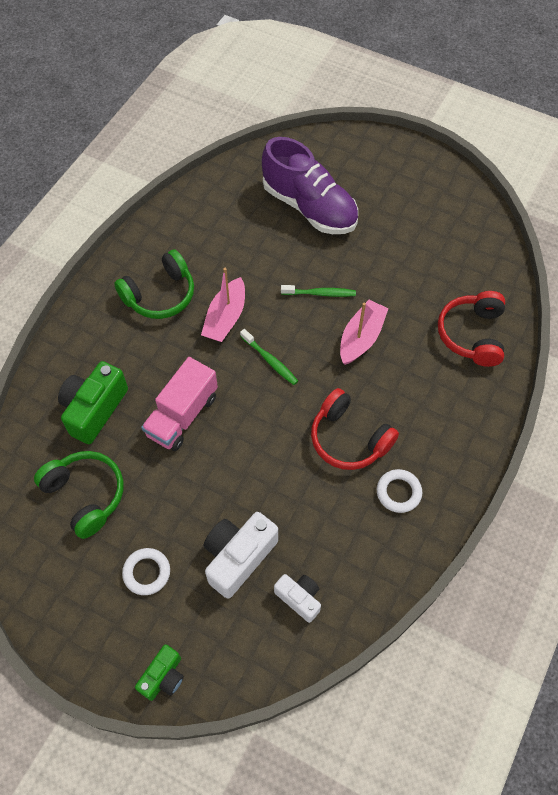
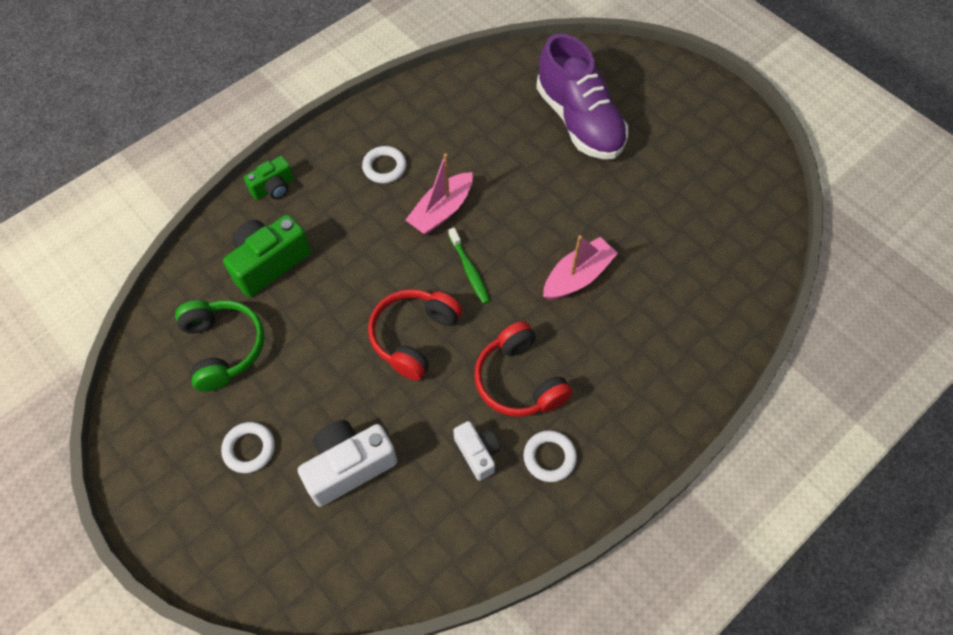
camera: 20 degrees right, 0 degrees up
(160, 295) = (384, 167): green headphones -> white ring
(163, 677) = (219, 564): green camera -> green camera (273, 188)
(182, 415) = (354, 298): pink truck -> none
(299, 598) = (394, 534): white camera -> white camera (478, 453)
(320, 293) = (552, 215): green toothbrush -> none
(472, 334) = (704, 311): red headphones -> red headphones (413, 336)

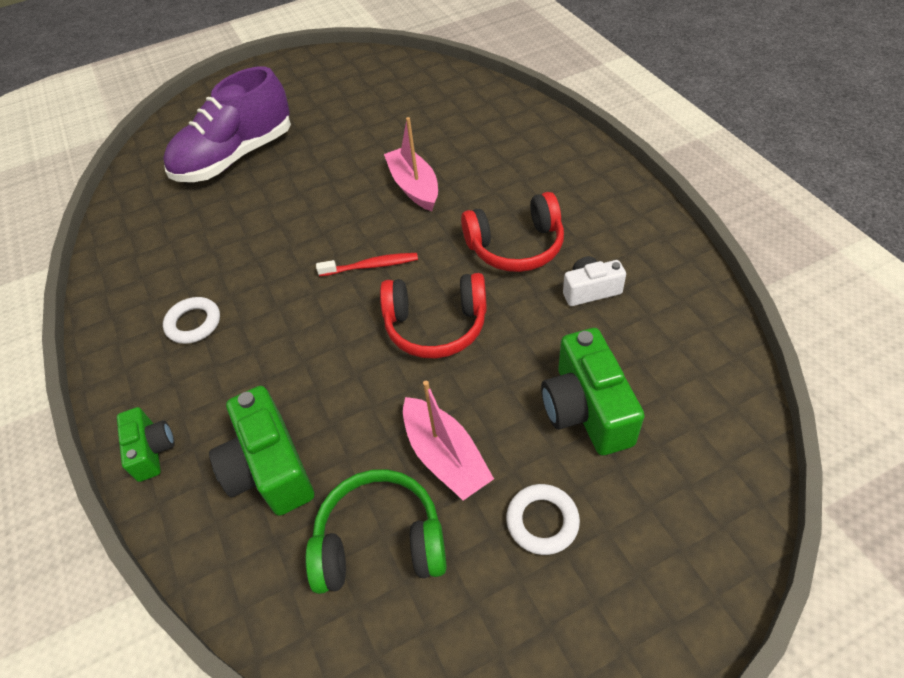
camera: 70 degrees left, 10 degrees down
(349, 466) = (586, 409): white camera -> green camera
(413, 336) = (436, 326): red headphones -> red headphones turned 45 degrees counterclockwise
(441, 211) = (284, 278): pink boat -> pink boat (445, 456)
(469, 269) = (370, 266): green toothbrush -> red toothbrush
(549, 457) = (604, 237): white ring -> none
(579, 121) = (236, 157): purple shoe -> purple shoe turned 150 degrees clockwise

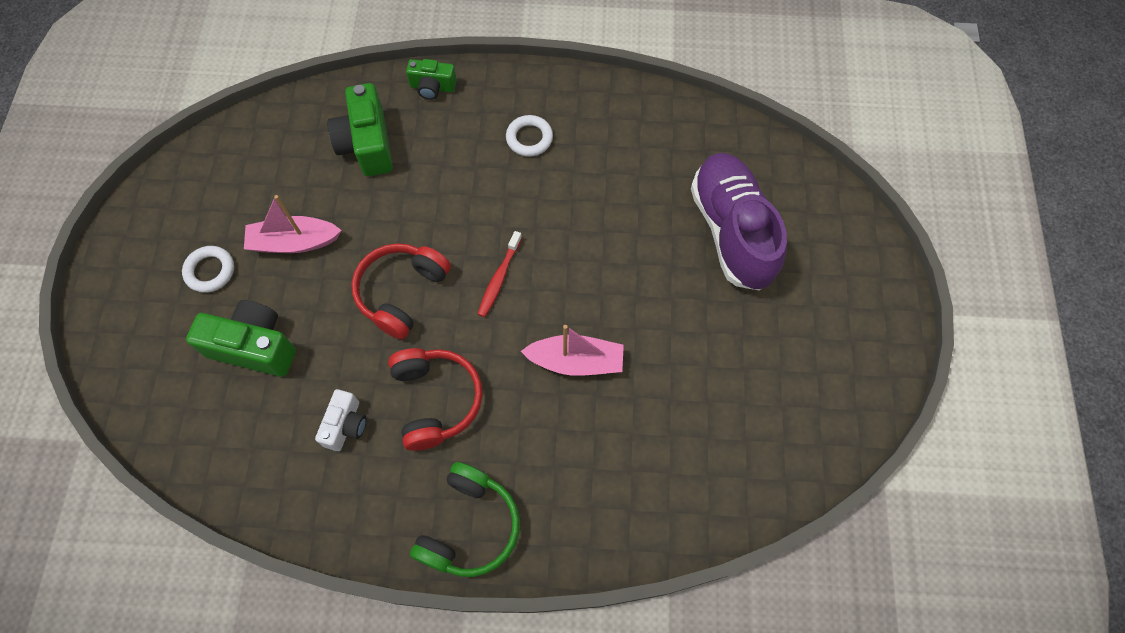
camera: 115 degrees right, 15 degrees up
(270, 468) = (367, 144): green camera -> green camera turned 105 degrees counterclockwise
(380, 541) = (272, 181): green headphones -> green headphones (470, 527)
(516, 246) = (436, 400): red headphones -> red headphones turned 150 degrees clockwise

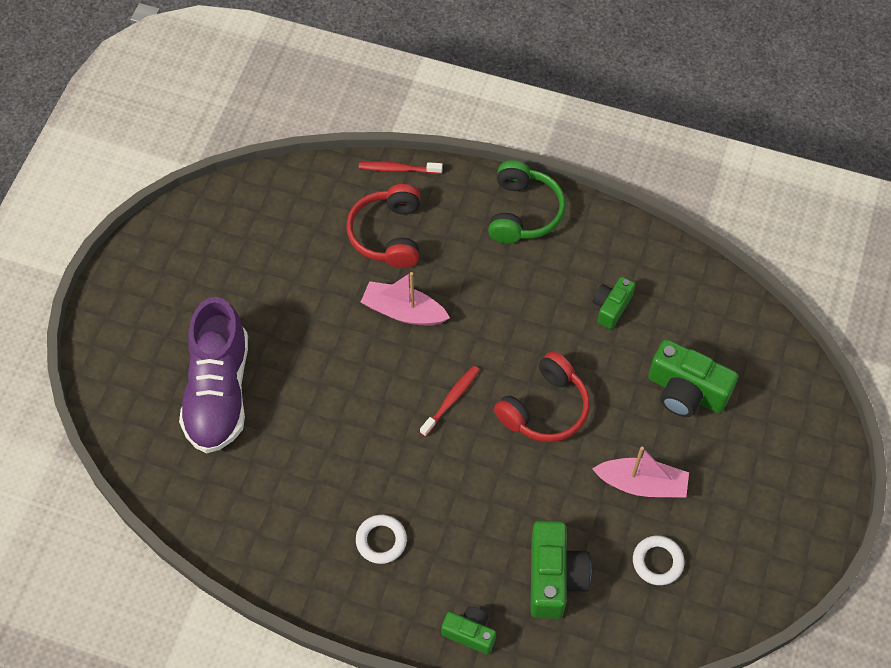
camera: 165 degrees left, 5 degrees down
(210, 271) = (726, 474): white ring -> white ring (657, 562)
(346, 425) = (611, 307): white camera -> green camera
(436, 400) = (531, 309): red headphones -> red headphones (388, 234)
(470, 527) = (523, 212): green headphones -> green headphones turned 150 degrees clockwise
(640, 549) = (398, 169): none -> red toothbrush

